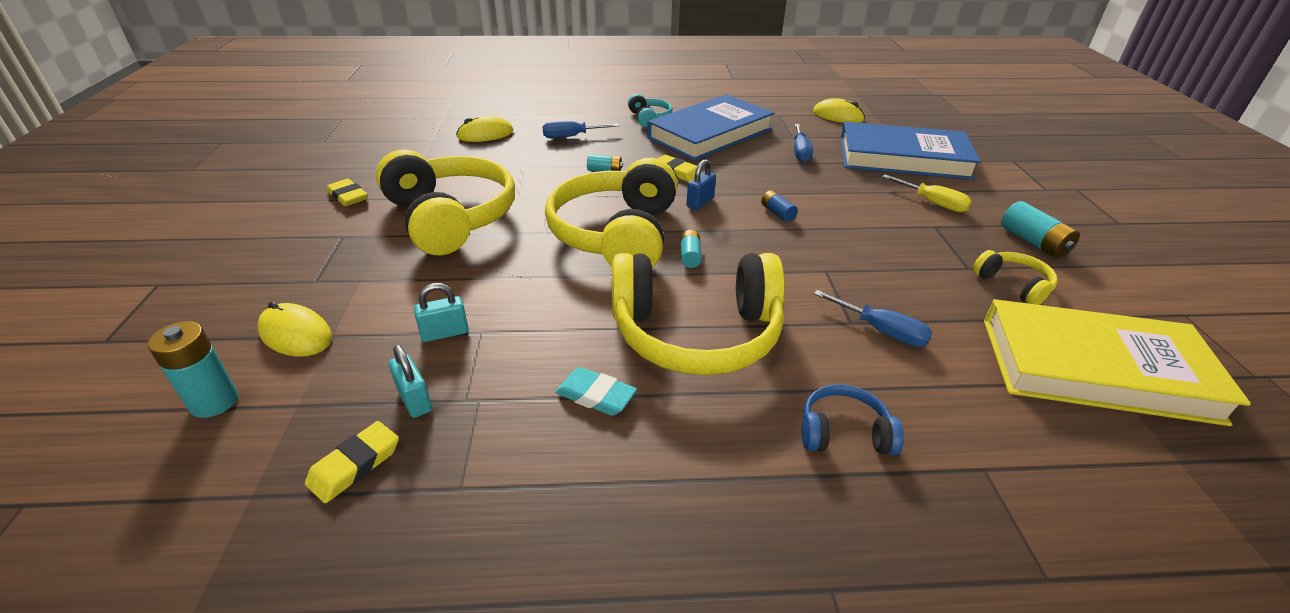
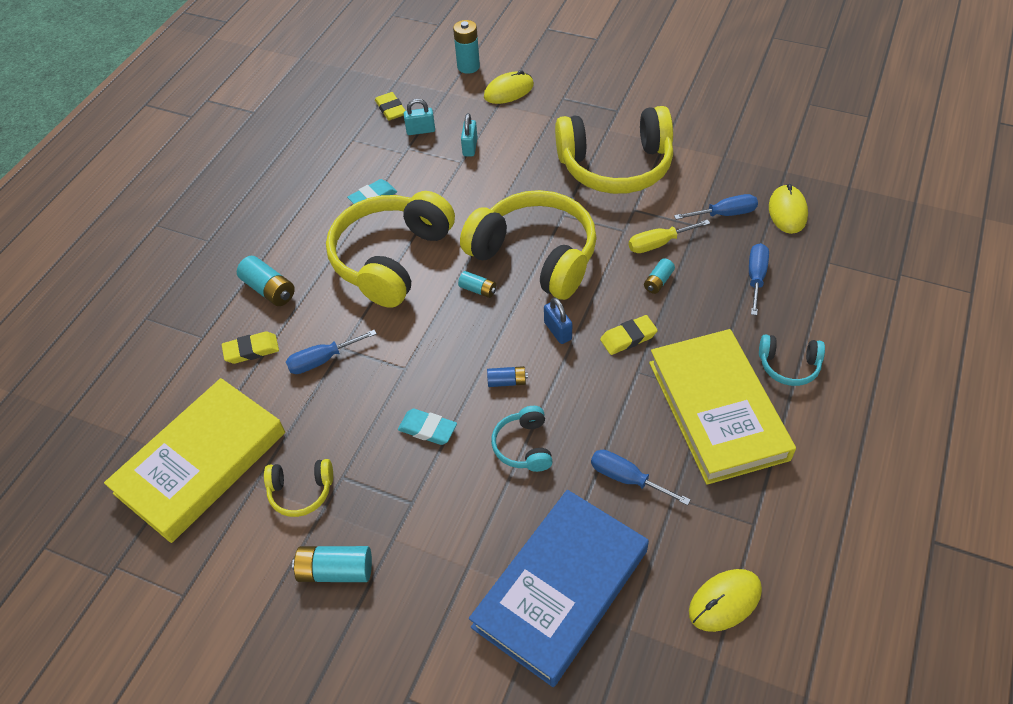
camera: 120 degrees right, 15 degrees up
(348, 196) = (682, 115): yellow eraser -> yellow eraser (251, 350)
(501, 156) = (725, 214): none -> blue screwdriver
(710, 133) = (717, 409): blue book -> yellow book
(825, 192) = (524, 446): none -> turquoise headphones
(844, 433) = (269, 290): blue headphones -> turquoise battery
(868, 238) = (427, 429): none -> turquoise eraser
(933, 203) = (449, 535): yellow screwdriver -> yellow screwdriver (658, 244)

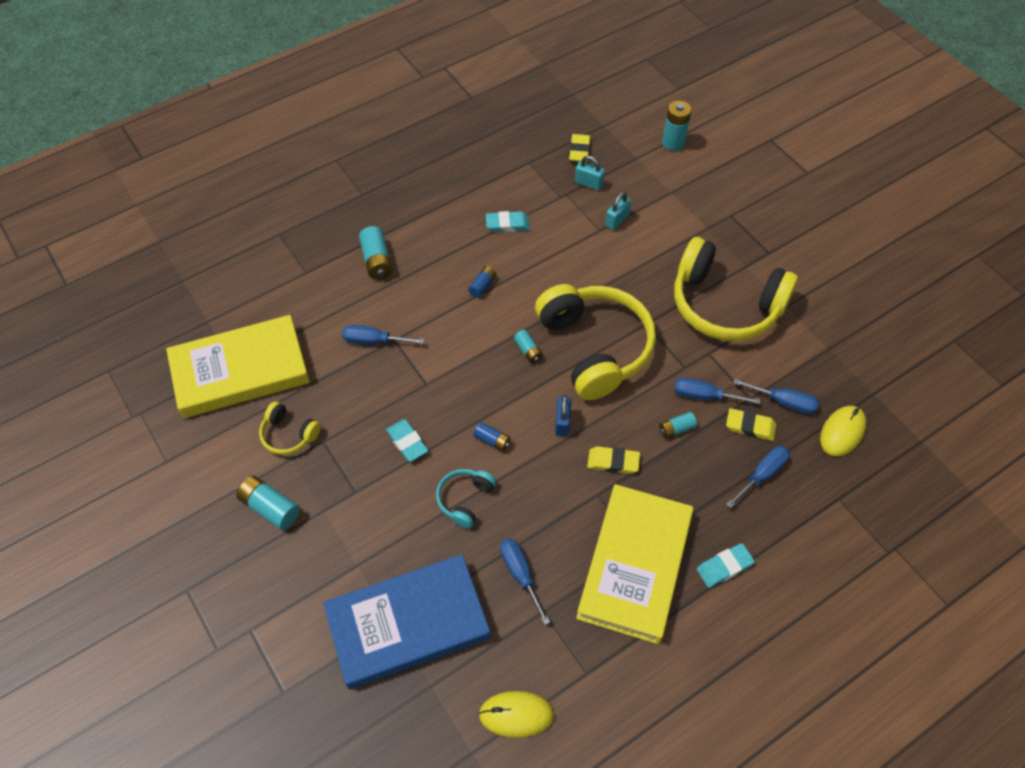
camera: 30 degrees right, 5 degrees up
(251, 350) = (331, 303): yellow eraser -> yellow eraser (750, 426)
(391, 259) = (482, 286): yellow headphones -> blue battery
(508, 91) = (689, 184): yellow mouse -> none
(658, 244) = (704, 396): yellow screwdriver -> blue screwdriver
(788, 366) = (724, 567): turquoise headphones -> turquoise eraser

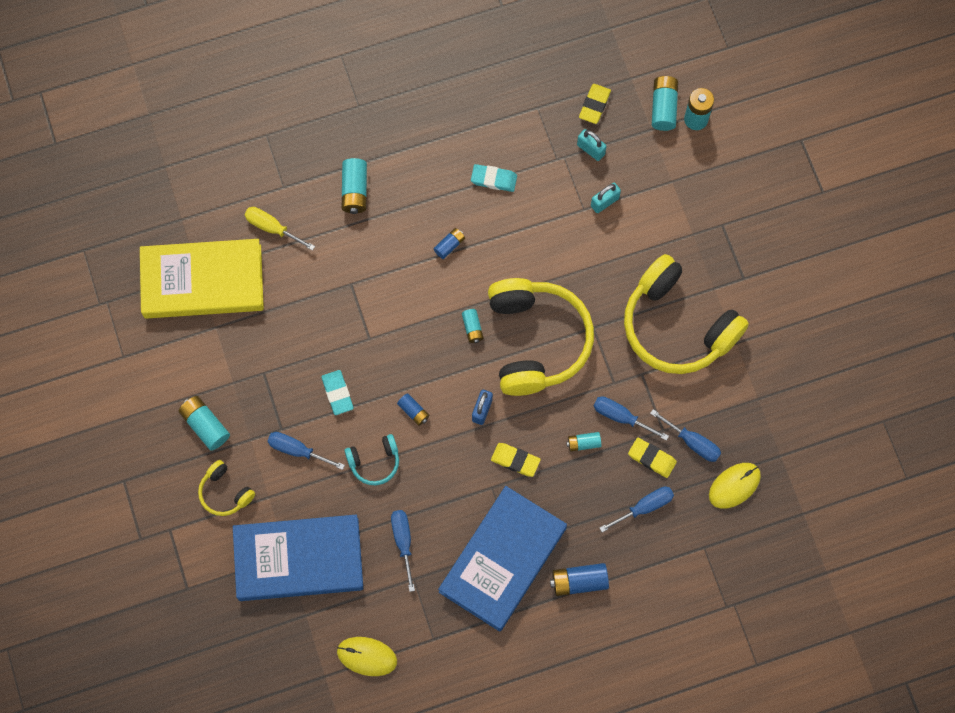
camera: 15 degrees right, 15 degrees up
(289, 434) = (234, 358): yellow headphones -> yellow headphones (225, 492)
(302, 308) = (272, 228): none -> yellow screwdriver
(374, 341) = (331, 281): blue screwdriver -> blue screwdriver (297, 450)
(465, 499) = (374, 462): turquoise headphones -> turquoise headphones turned 150 degrees counterclockwise
(635, 565) = (503, 560): yellow book -> blue book
(641, 140) = (663, 107): none -> turquoise battery
(724, 567) = (579, 581): turquoise eraser -> blue battery

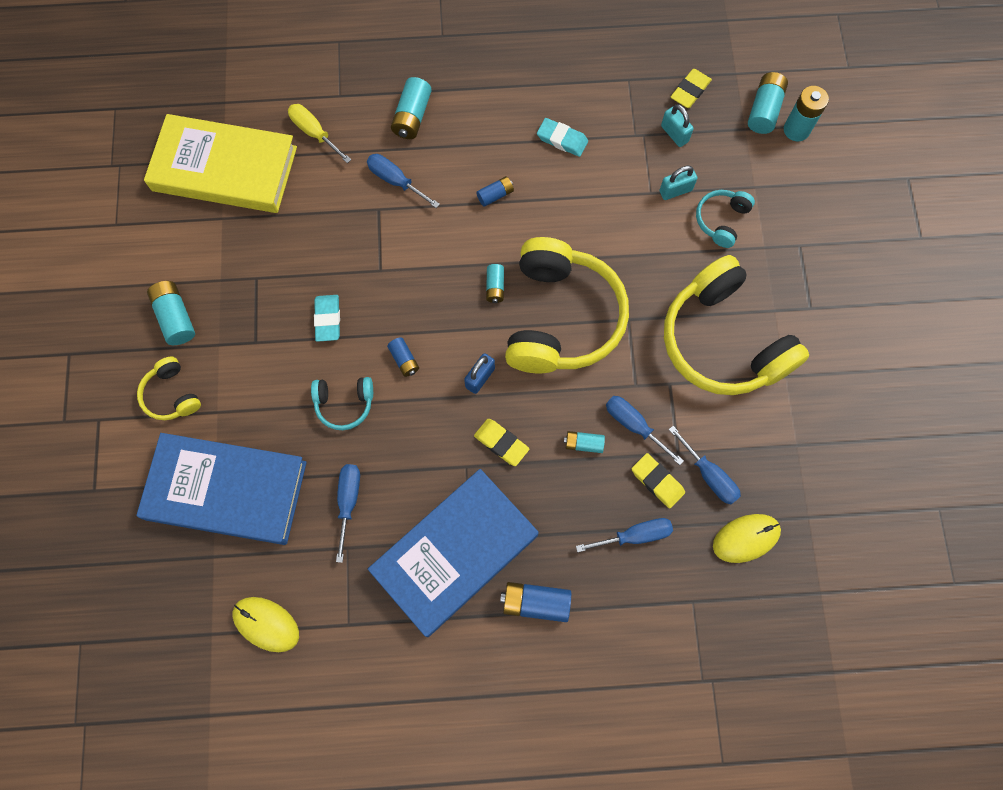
camera: 15 degrees right, 0 degrees up
(297, 450) = (264, 369): blue screwdriver -> blue screwdriver (395, 181)
(650, 219) = (721, 220): none -> turquoise headphones

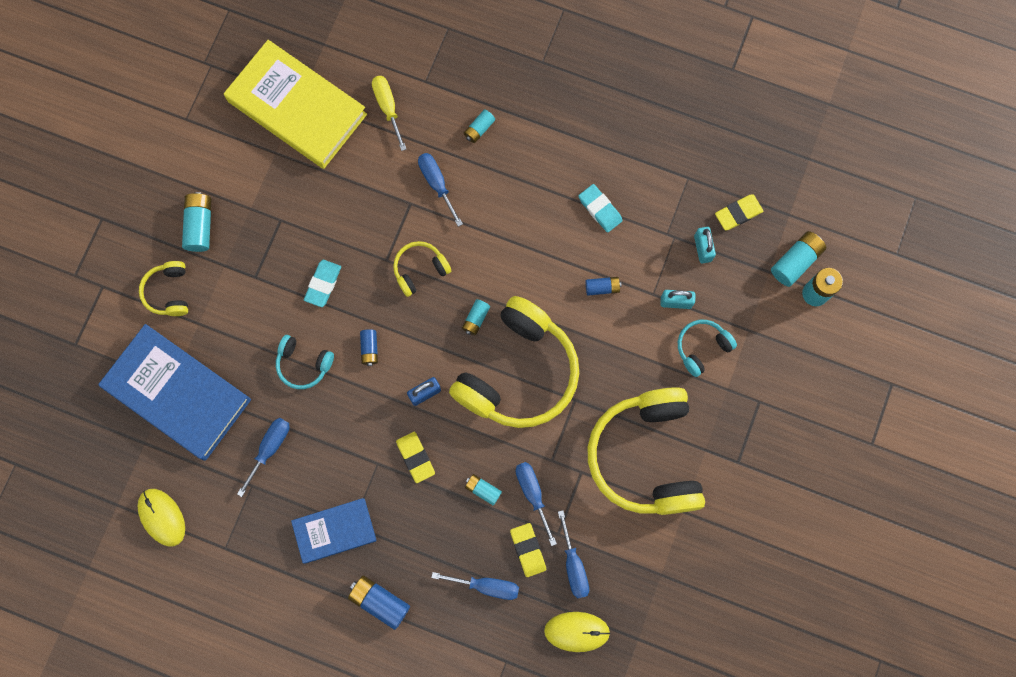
camera: 25 degrees right, 5 degrees up
(412, 116) = (479, 129): turquoise battery -> turquoise battery, size x0.61
(418, 265) = (420, 270): none -> yellow headphones
(455, 553) = (334, 531): blue book -> blue book, size x0.57
(495, 195) = (516, 235): blue battery -> blue battery (602, 288)

